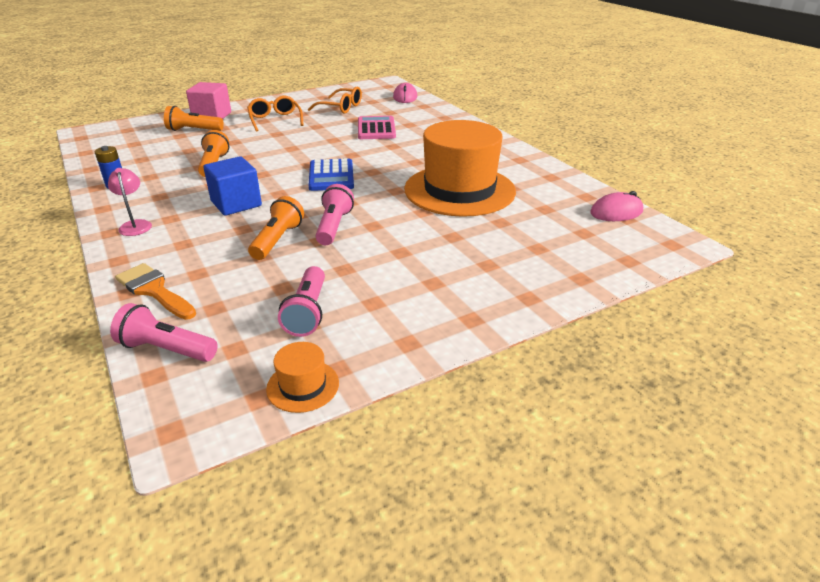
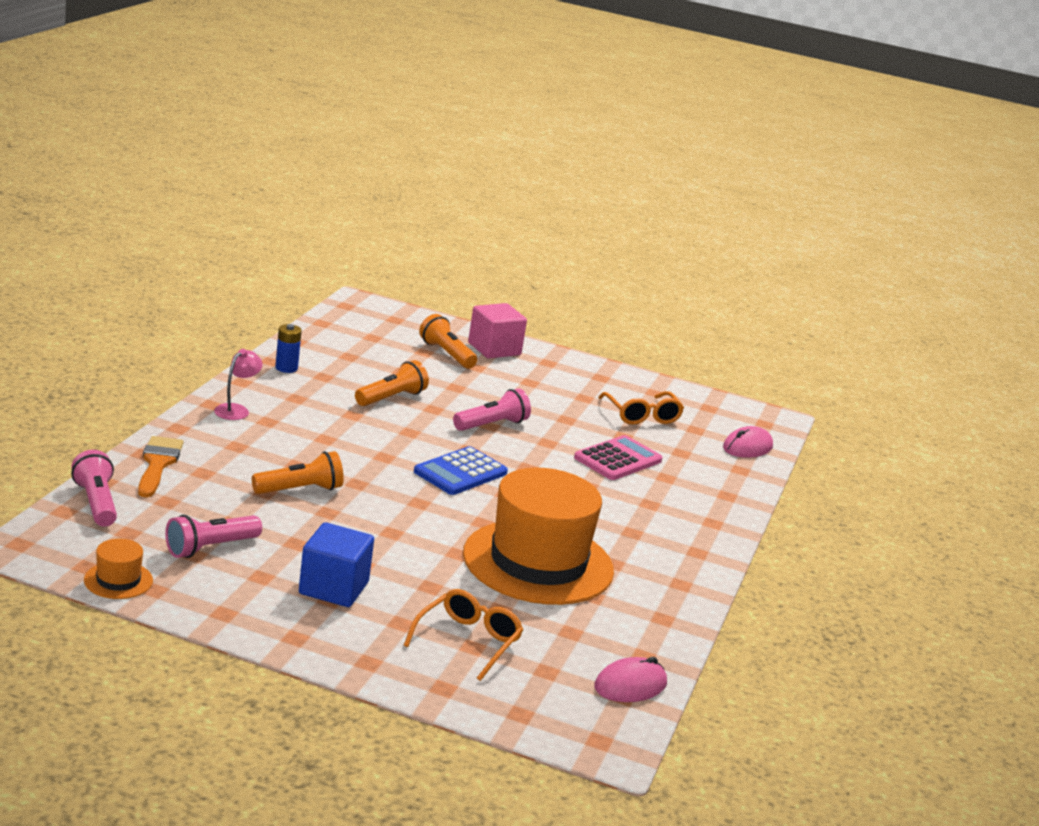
camera: 45 degrees right, 10 degrees down
(236, 203) = (334, 442): blue cube -> blue cube (333, 588)
(275, 120) = (542, 389): orange glasses -> orange glasses (467, 642)
(334, 226) = (361, 511): pink flashlight -> pink flashlight (491, 425)
(616, 212) = (630, 685): pink mouse -> pink mouse turned 60 degrees counterclockwise

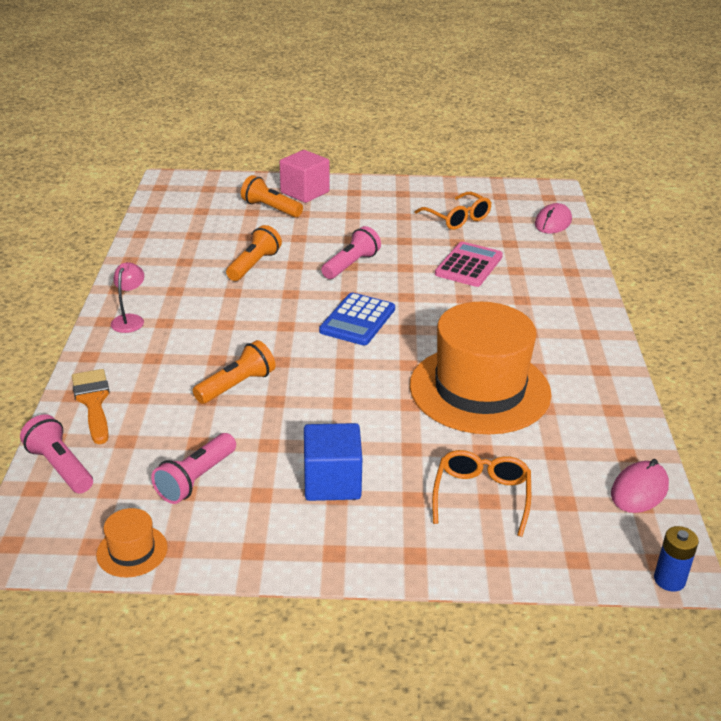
camera: 15 degrees left, 10 degrees up
(286, 368) = (148, 263): blue battery -> blue battery (669, 580)

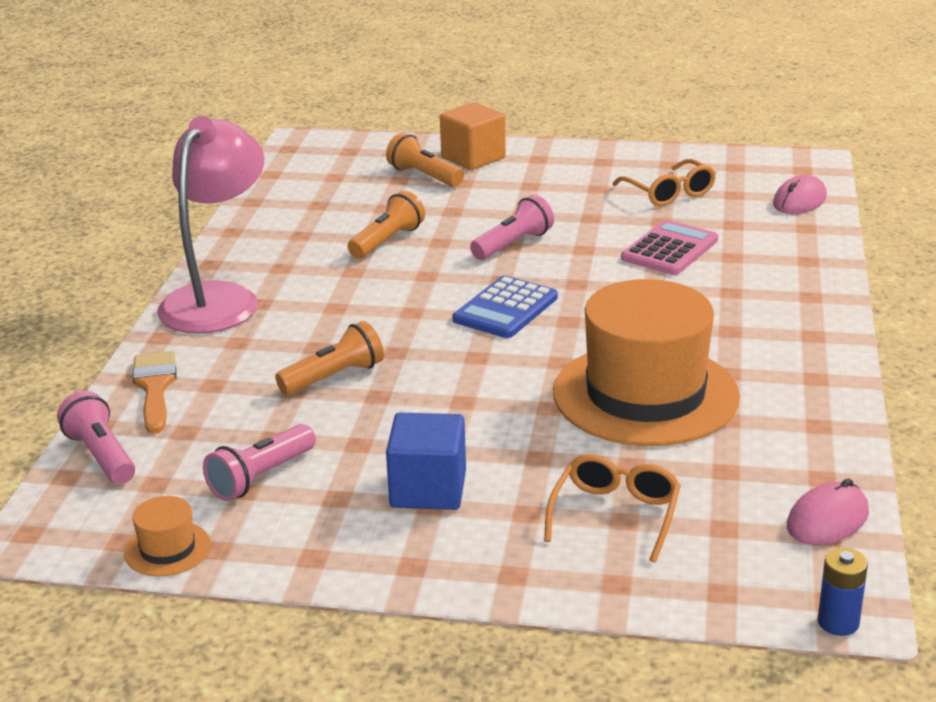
camera: 10 degrees right, 5 degrees down
(130, 320) = (218, 299): pink lamp -> pink lamp, size x2.38
(305, 192) = (473, 158): pink cube -> orange cube

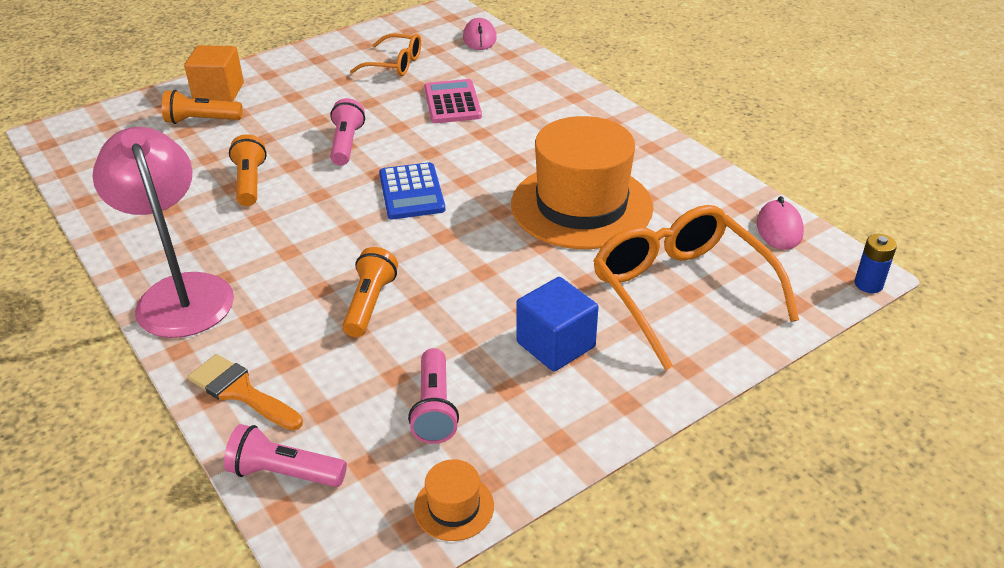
camera: 45 degrees left, 10 degrees up
(615, 516) = (681, 293): orange glasses -> orange glasses, size x1.80

